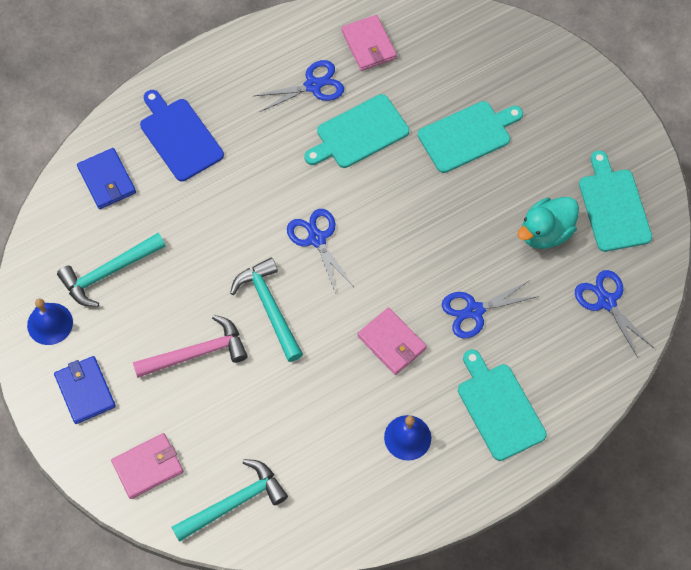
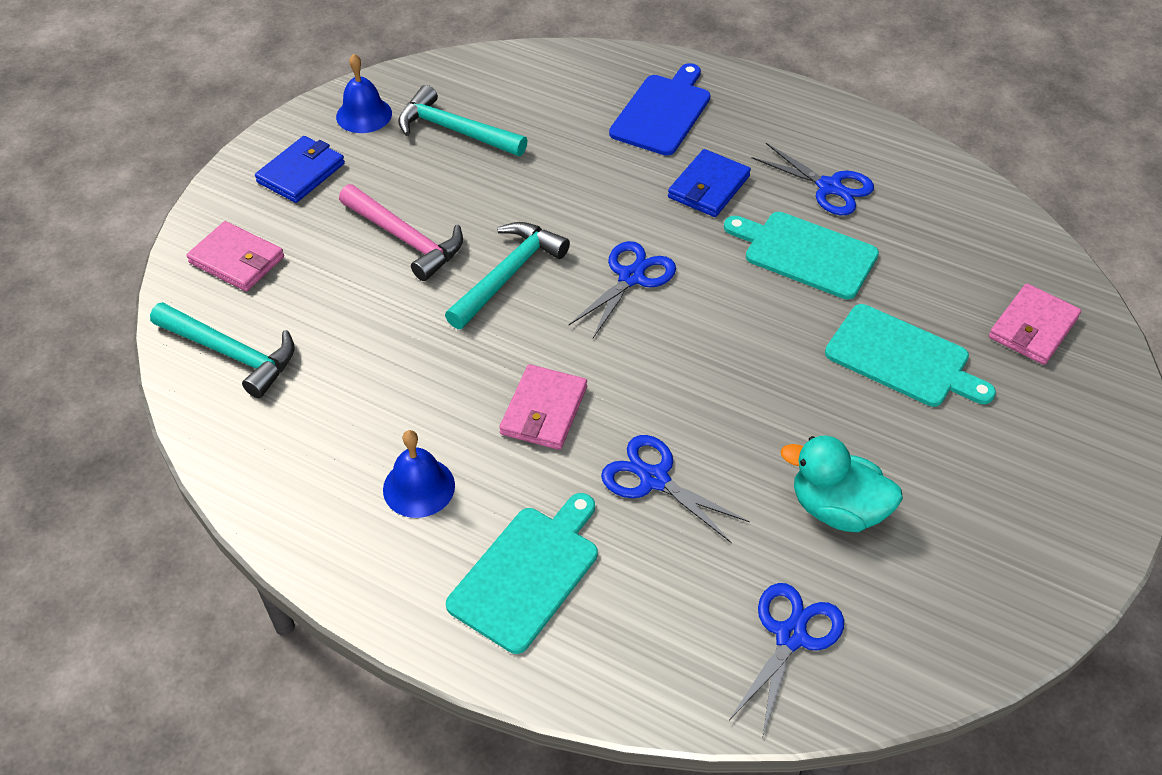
camera: 60 degrees right, 15 degrees down
(107, 180) = (563, 83): blue wallet -> blue wallet (708, 187)
(369, 45) = (931, 211): pink wallet -> pink wallet (1033, 328)
(613, 207) = (950, 575): turquoise cutting board -> none

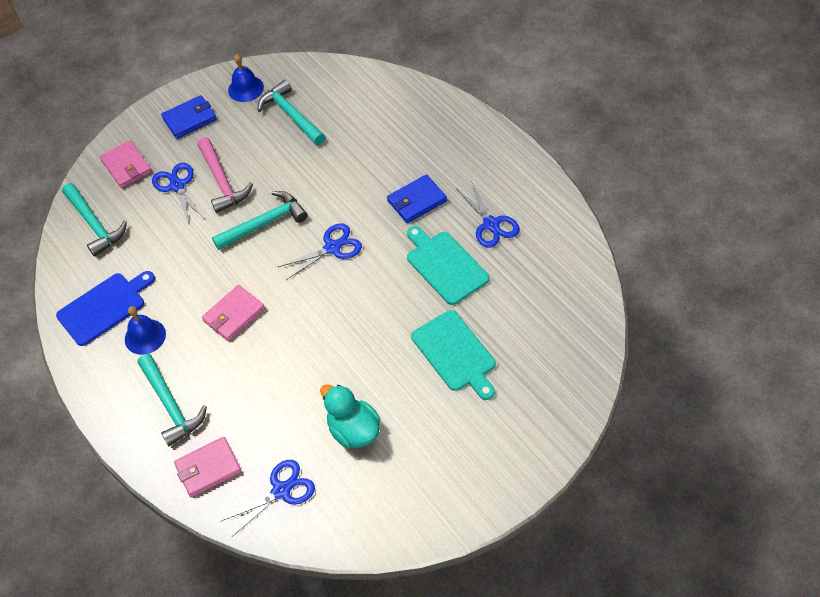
camera: 30 degrees right, 5 degrees up
(527, 573) = (171, 405): turquoise cutting board -> turquoise hammer
(654, 479) = (267, 376): blue scissors -> blue scissors (177, 186)
(662, 112) = (423, 138): blue cutting board -> blue cutting board (104, 307)
(1033, 328) = (550, 362): pink wallet -> pink wallet (208, 468)

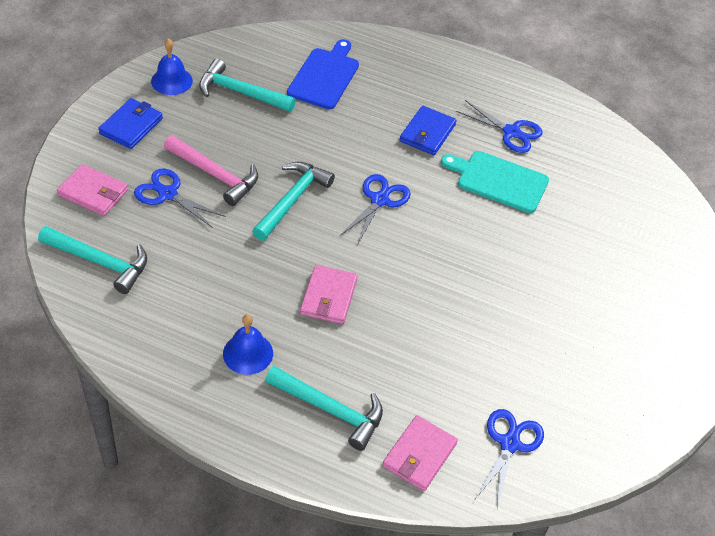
camera: 40 degrees left, 5 degrees down
(104, 307) = (177, 341): blue cutting board -> blue cutting board (324, 76)
(354, 430) = (533, 358): turquoise duck -> none
(455, 353) = (569, 253): turquoise cutting board -> none

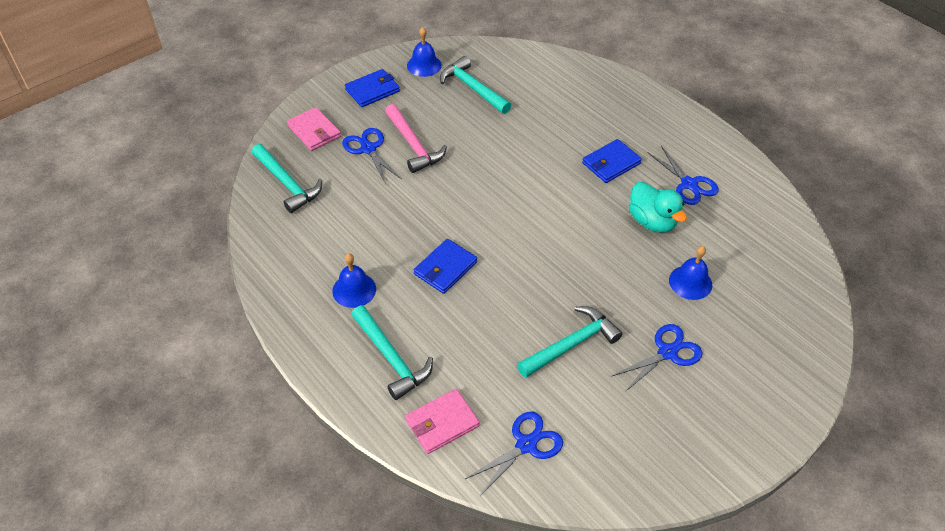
camera: 30 degrees right, 0 degrees up
(292, 200) = (462, 183): turquoise hammer -> turquoise hammer (571, 344)
(324, 76) = (549, 94): blue cutting board -> none
(328, 297) = (445, 268): pink wallet -> blue wallet
(379, 200) = (535, 205): blue scissors -> blue scissors (667, 352)
(499, 181) = (652, 221): turquoise cutting board -> turquoise duck
(566, 230) = (690, 282): none -> blue bell

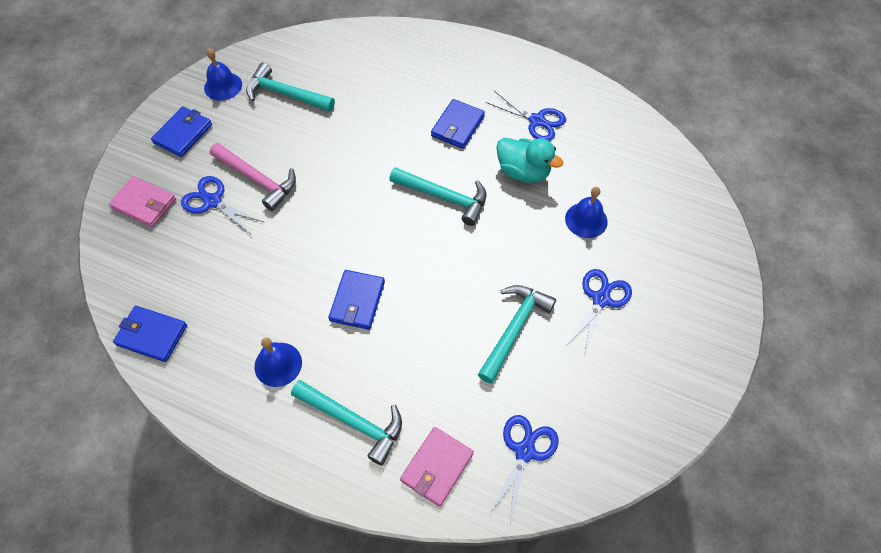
camera: 25 degrees left, 10 degrees up
(268, 229) = (151, 335): none -> blue wallet
(287, 183) = (145, 274): turquoise hammer -> turquoise hammer (444, 197)

